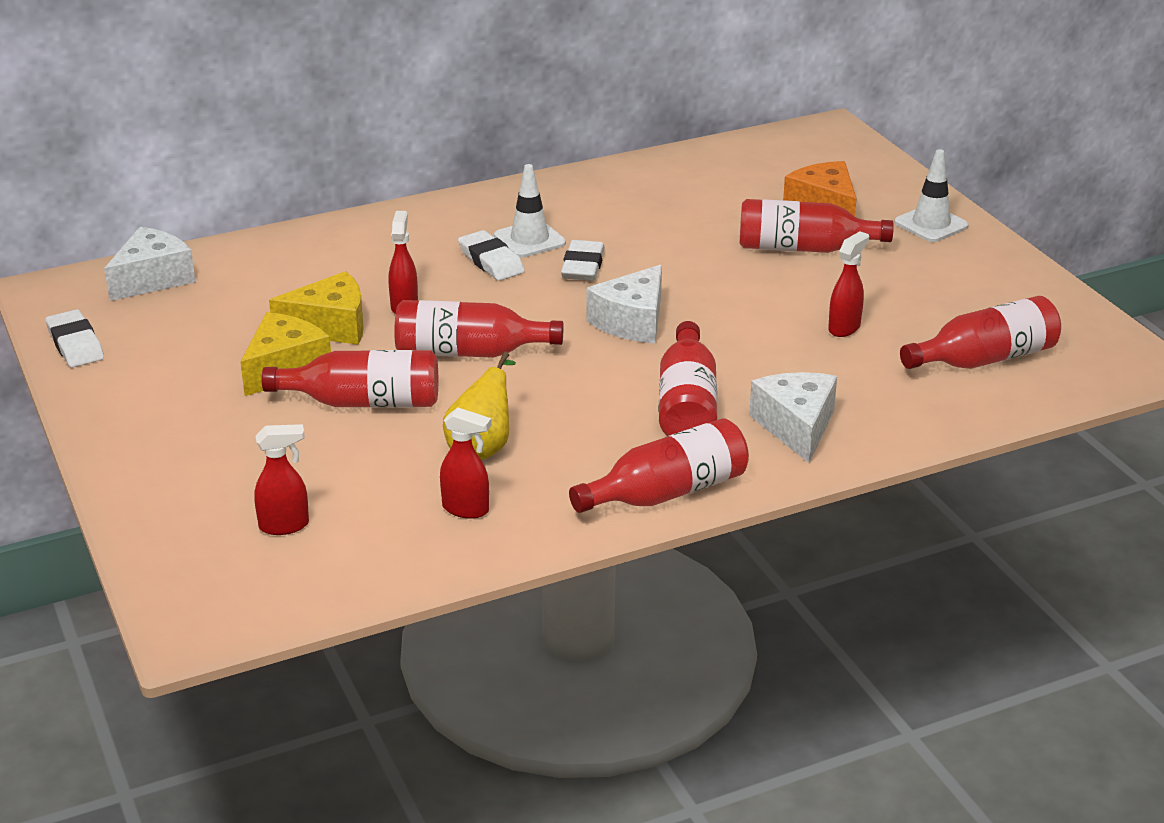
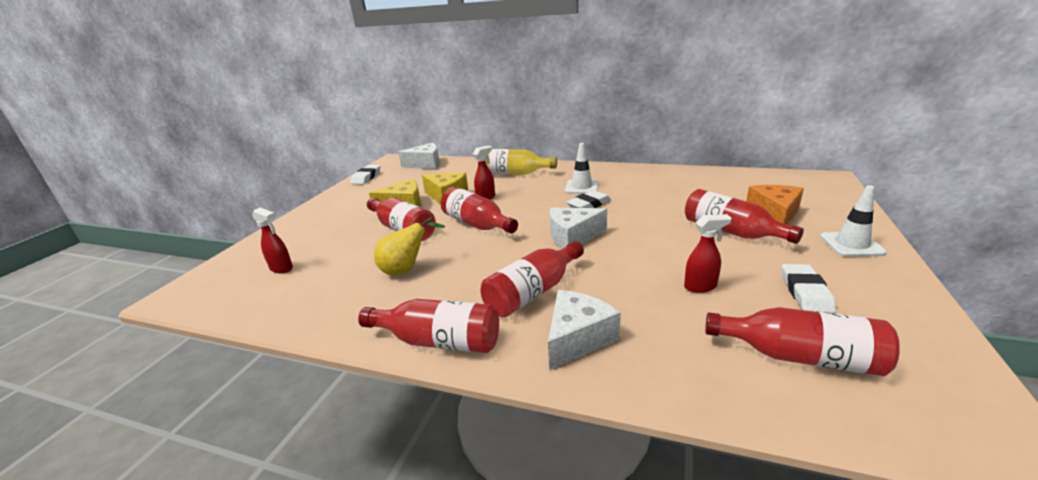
camera: 45 degrees right, 5 degrees down
(374, 246) = (514, 173): none -> yellow bottle
(466, 509) = (345, 297): red spray bottle -> none
(491, 261) = (550, 191): white eraser -> white eraser (805, 292)

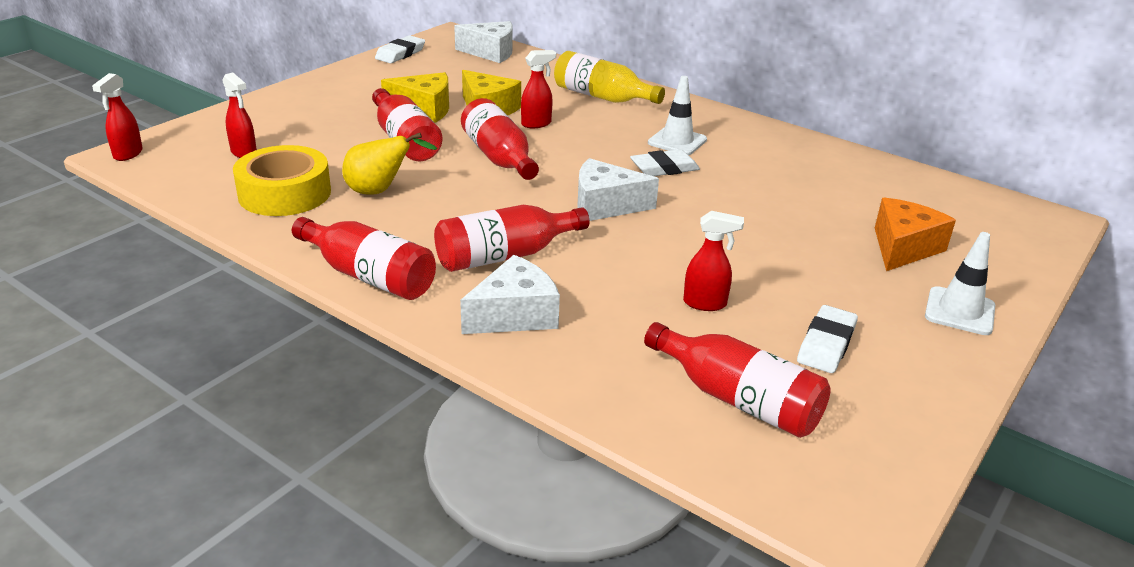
camera: 15 degrees right, 5 degrees up
(179, 295) = (127, 154): none -> red spray bottle
(330, 291) = (284, 193): none -> yellow tape
(731, 232) = (817, 253): red bottle -> none

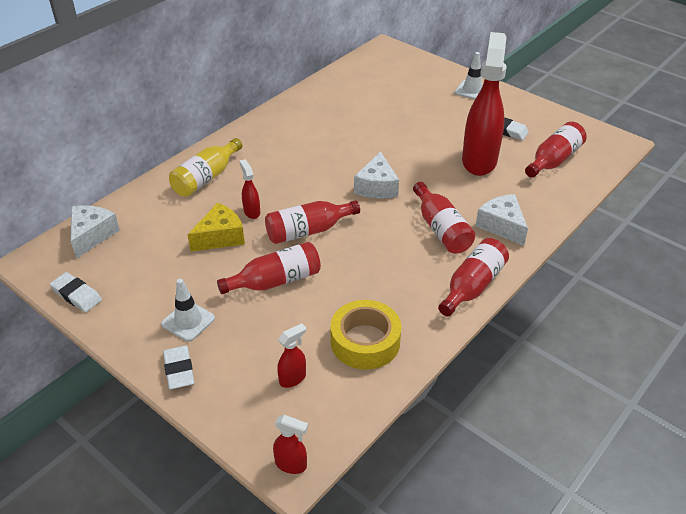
camera: 85 degrees left, 10 degrees up
(380, 191) = (360, 289): yellow pear -> none
(424, 109) = (215, 273): yellow cheese -> none
(664, 168) = (326, 160): white eraser -> white eraser (179, 370)
(677, 141) = (287, 151): white traffic cone -> white traffic cone (188, 321)
(705, 304) = (479, 161): red spray bottle -> red spray bottle, size x2.41
(903, 248) = (417, 93): orange cheese -> none

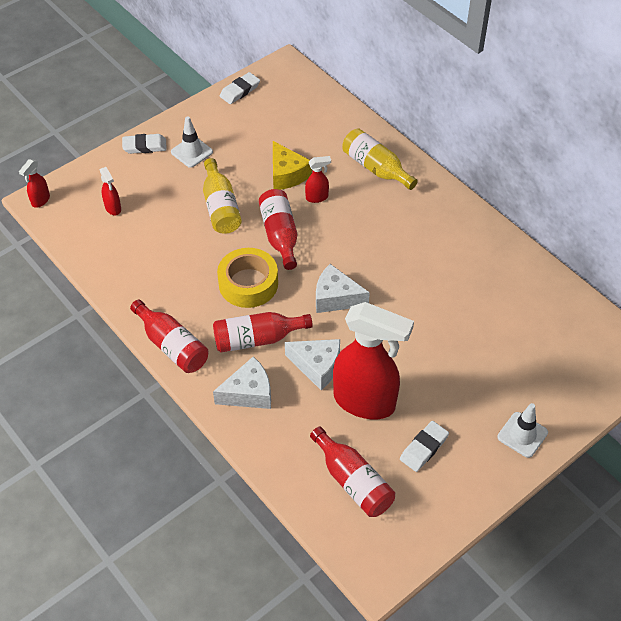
camera: 100 degrees right, 10 degrees up
(92, 235) = (309, 96): white cheese -> white cheese (317, 366)
(276, 281) = (221, 207): red bottle -> yellow bottle
(365, 341) = (133, 256): yellow tape -> yellow tape (248, 283)

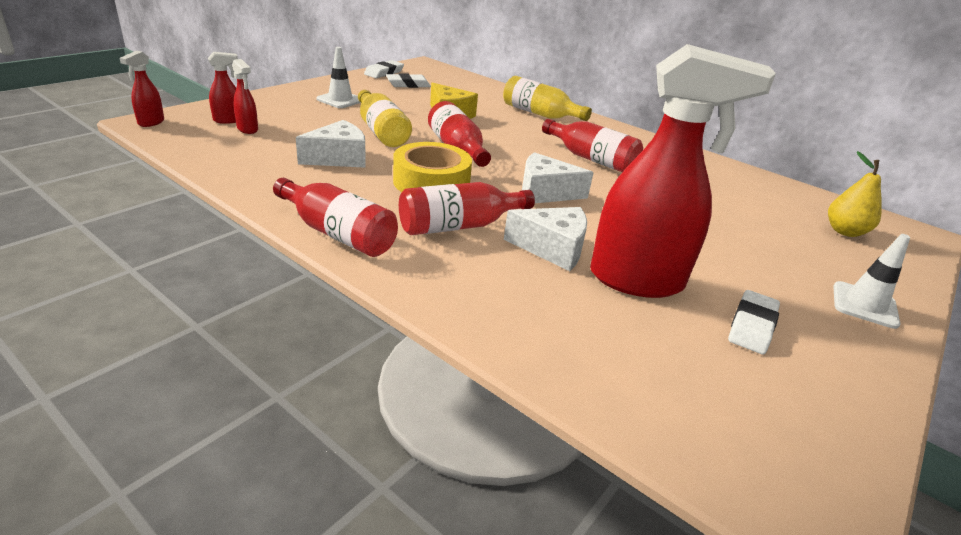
camera: 15 degrees left, 20 degrees down
(144, 146) = (286, 95): white eraser -> white eraser (408, 84)
(249, 393) = (466, 277): white cheese -> white cheese (338, 158)
(317, 197) = (488, 128): red spray bottle -> red spray bottle (228, 120)
(353, 481) = (678, 374): red bottle -> red bottle (591, 159)
(571, 353) = (844, 231): none -> yellow pear

